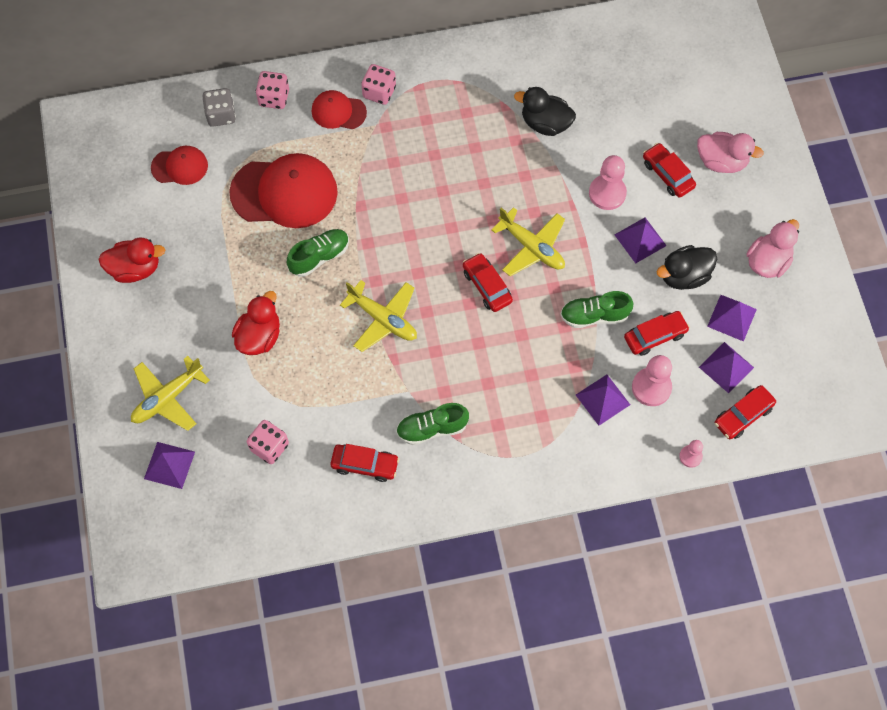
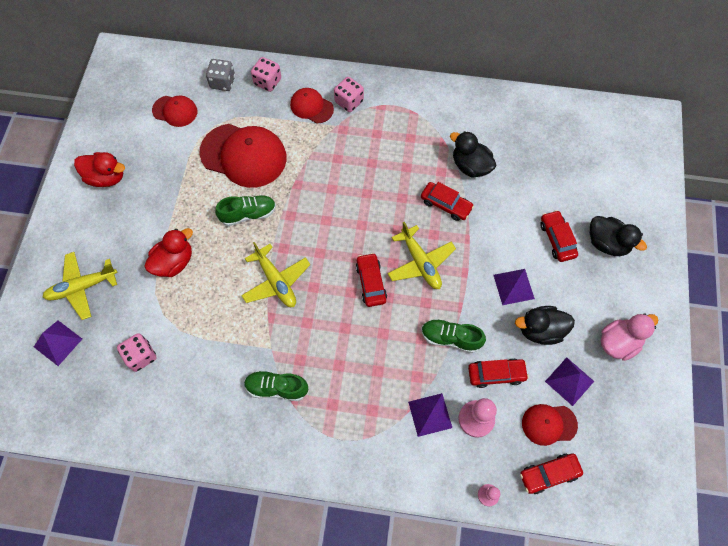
camera: 20 degrees right, 0 degrees up
(365, 465) = (209, 399): red car -> red car (446, 204)
(607, 193) = (500, 238): pink pawn -> none
(721, 161) = (607, 243): pink duck -> black duck
(726, 367) = (549, 424): purple pyramid -> red cap

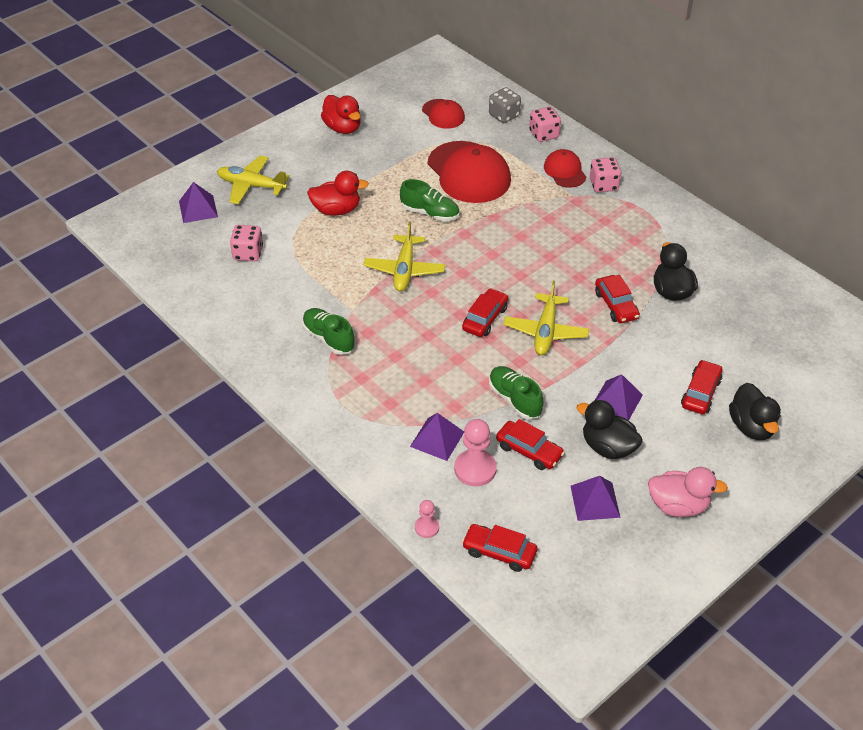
camera: 40 degrees right, 20 degrees down
(549, 424) = (539, 518): red cap -> none

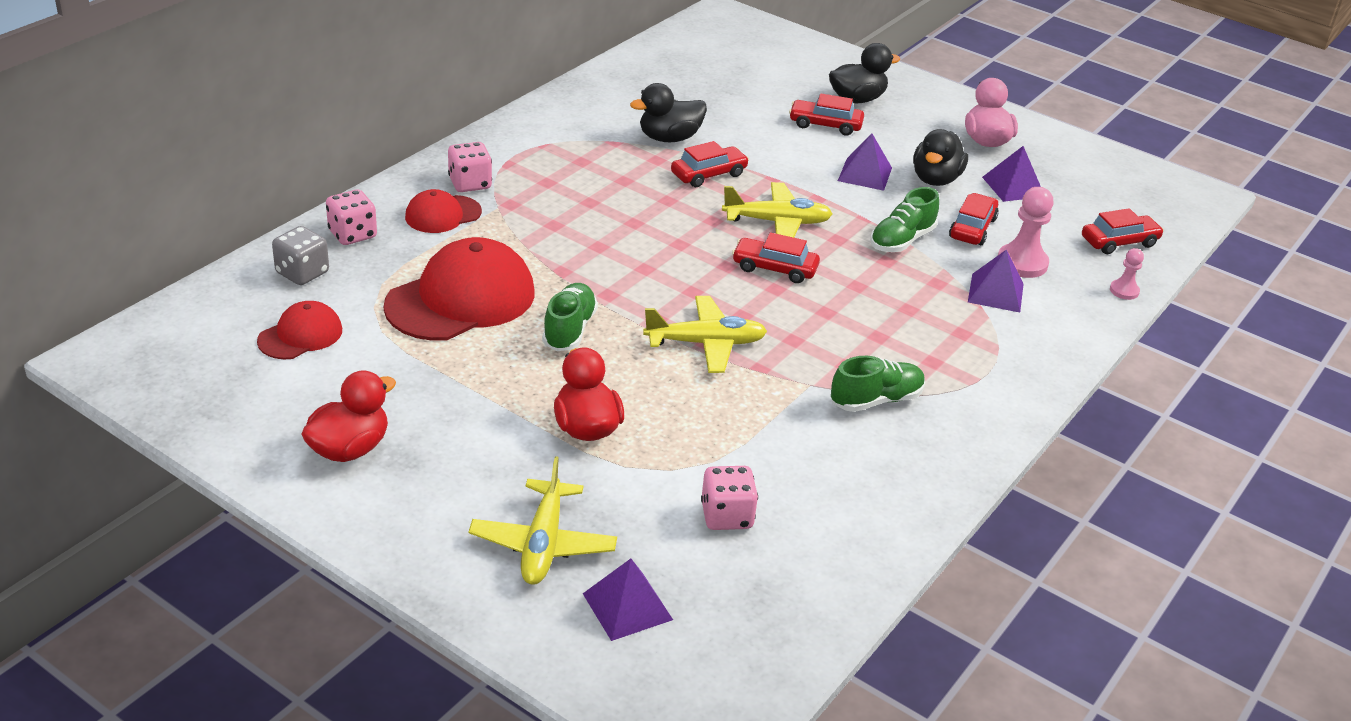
camera: 105 degrees left, 10 degrees down
(328, 338) = (876, 400): green shoe -> green shoe turned 150 degrees counterclockwise
(499, 552) = (1119, 242): red car -> red car turned 120 degrees counterclockwise

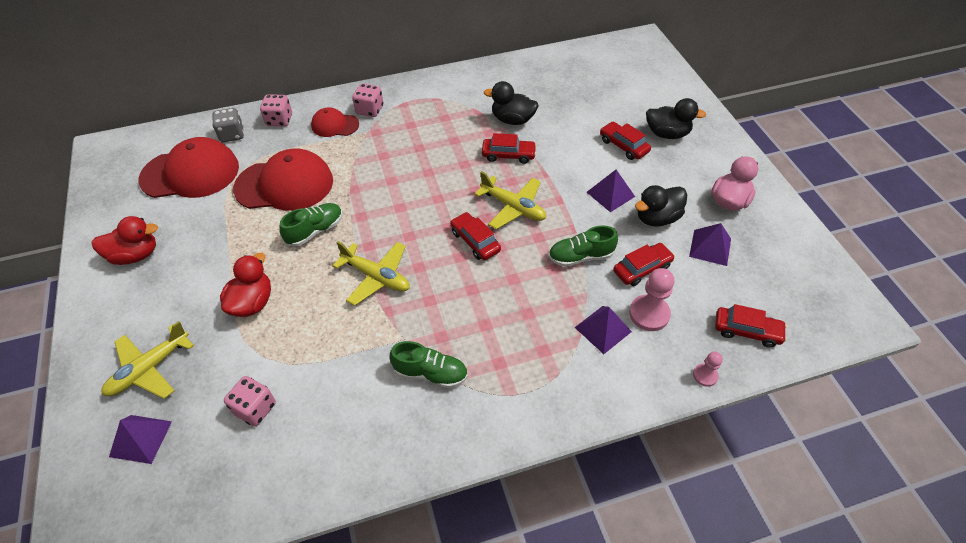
camera: 40 degrees right, 15 degrees up
(300, 335) = (190, 173): red cap -> red cap, size x1.88

